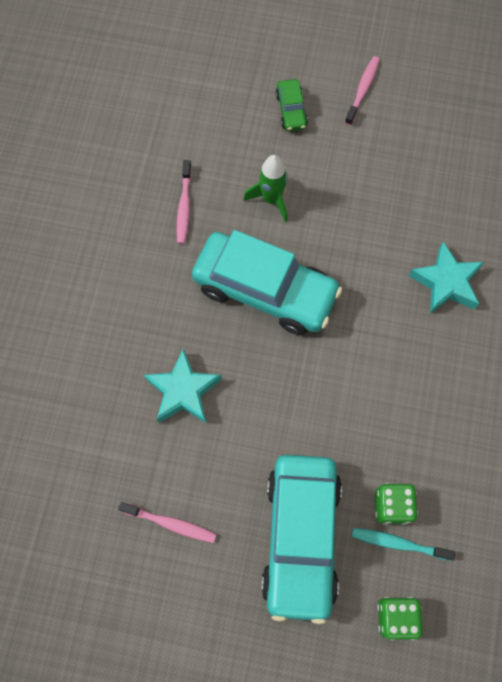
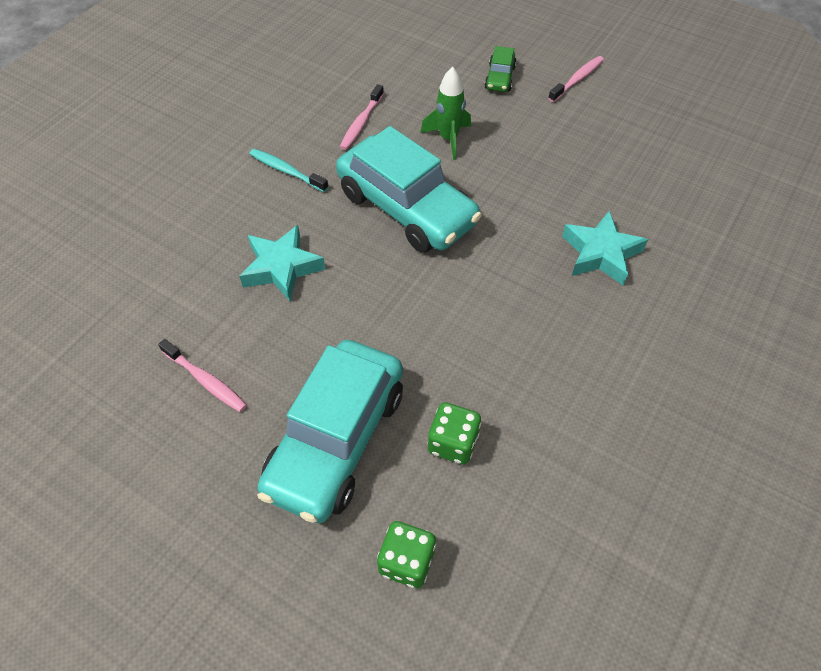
camera: 20 degrees right, 15 degrees down
(398, 543) = (443, 483): turquoise toothbrush -> turquoise toothbrush (286, 171)

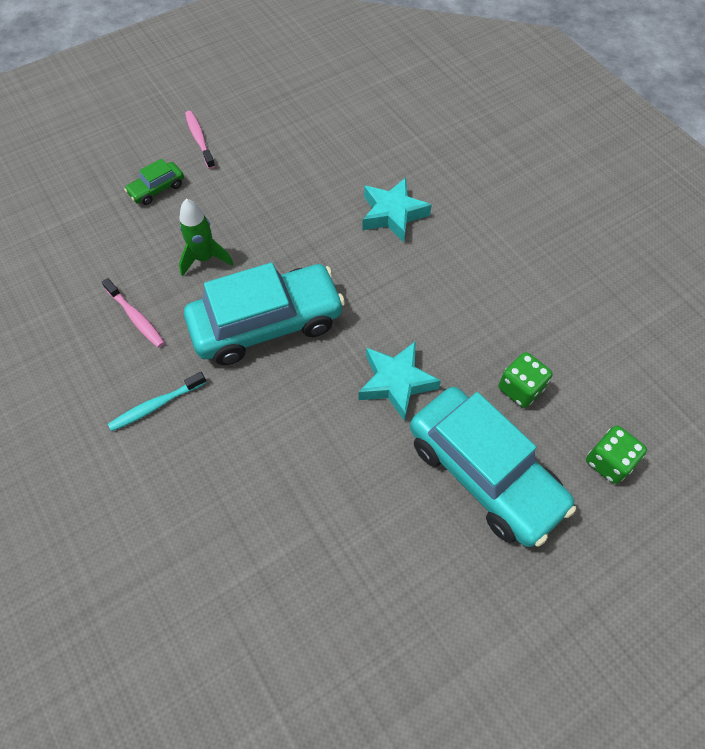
camera: 65 degrees left, 5 degrees up
(205, 380) = (376, 564): pink toothbrush -> none
(281, 268) = (278, 452): turquoise star -> turquoise star (396, 382)
(500, 78) = (157, 189): green car -> green car turned 105 degrees clockwise

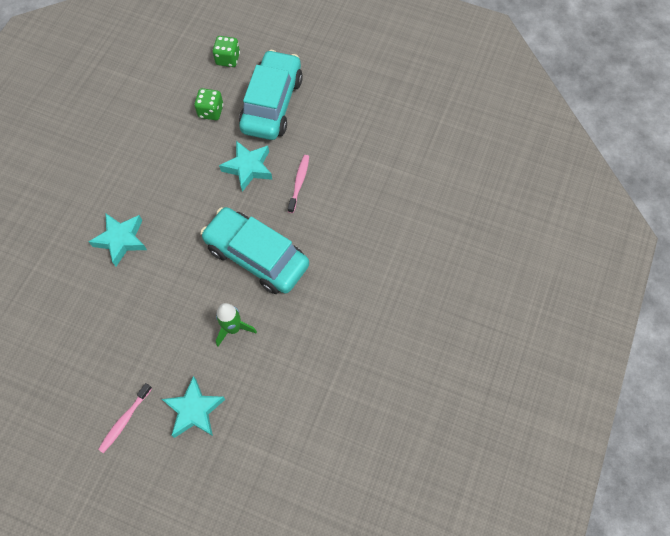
camera: 125 degrees left, 5 degrees up
(136, 318) = (306, 334): pink toothbrush -> pink toothbrush (299, 183)
(156, 405) = (351, 276): turquoise toothbrush -> none
(157, 189) = (194, 410): green car -> turquoise star

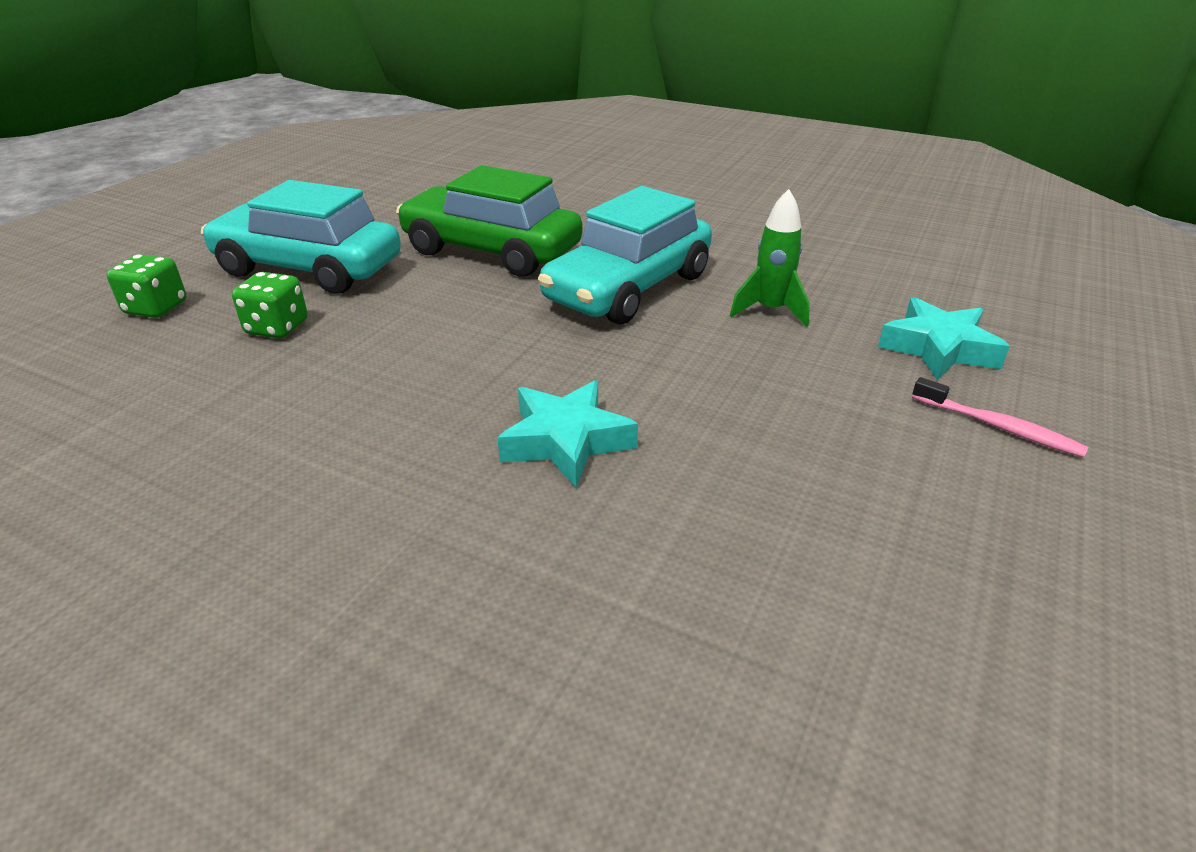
camera: 85 degrees left, 30 degrees down
(248, 168) = (439, 292): turquoise star -> none
(299, 183) = (491, 251): pink toothbrush -> green car

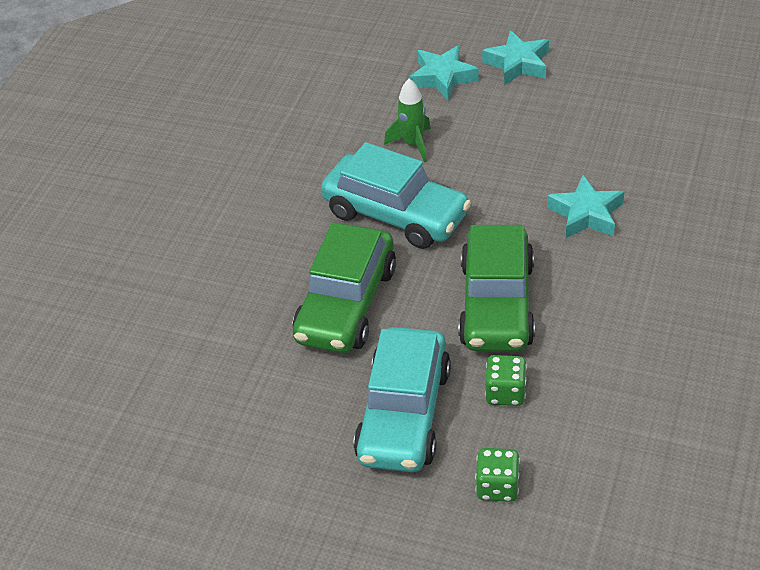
camera: 95 degrees left, 10 degrees up
(425, 339) = (497, 304): none -> green car
(998, 427) = (518, 64): pink toothbrush -> turquoise star

